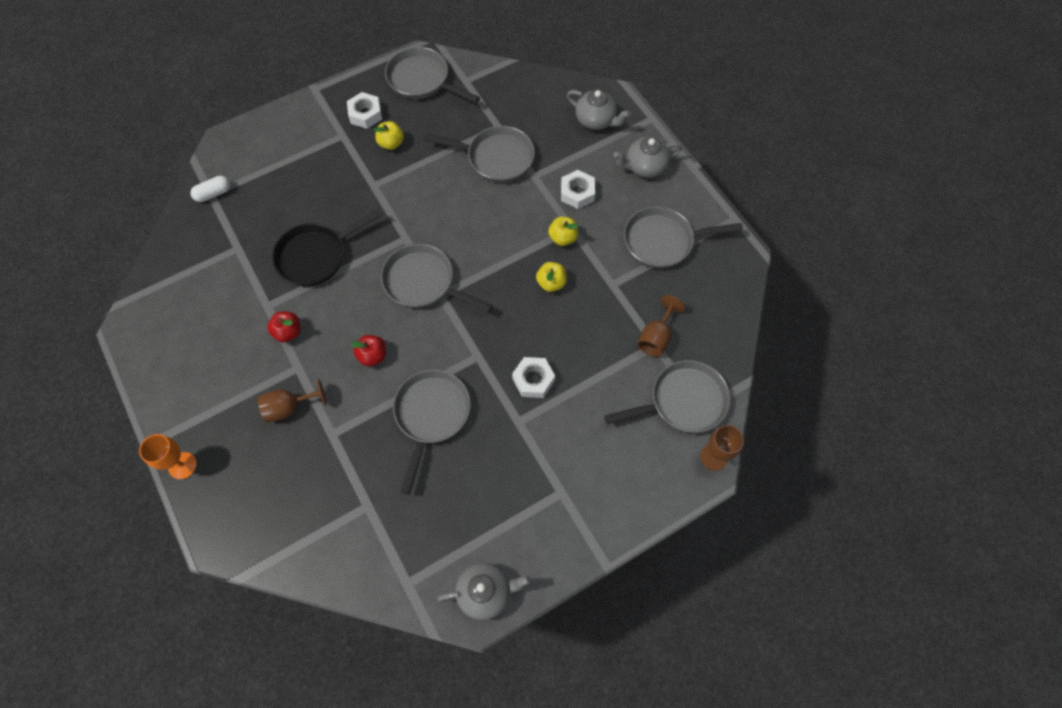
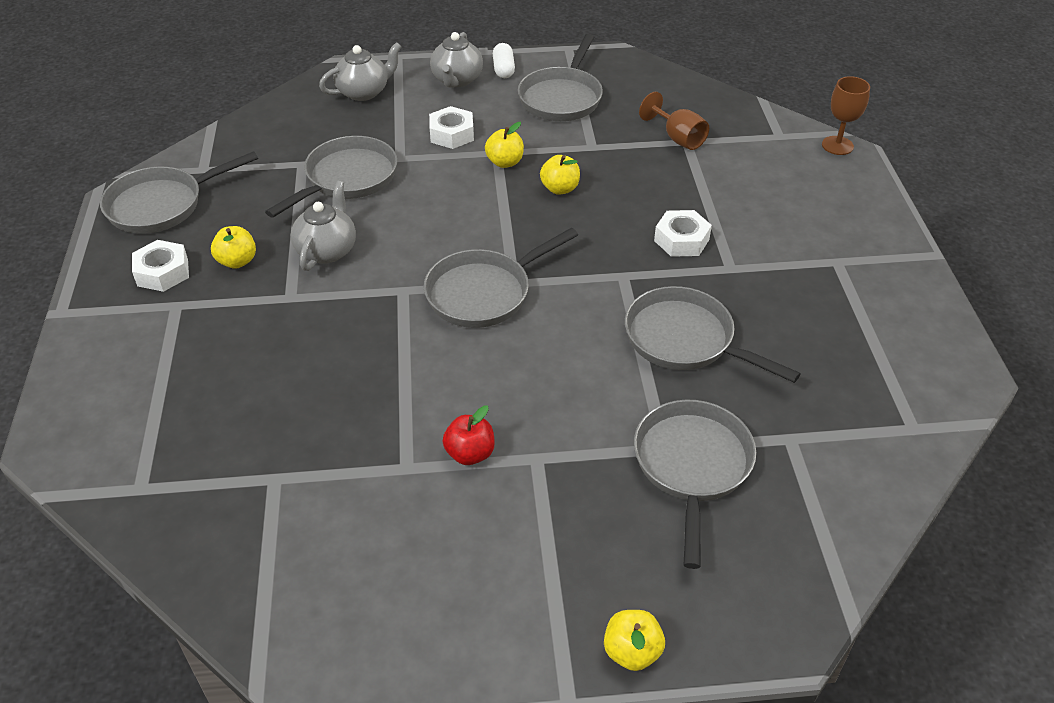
camera: 65 degrees left, 20 degrees down
(182, 465) = (632, 651): orange goblet -> yellow apple
(213, 193) = (142, 484): white capsule -> white capsule (503, 69)
(289, 407) = (597, 485): brown goblet -> none
(316, 256) = (361, 388): black pan -> none
(373, 356) = (565, 372): red apple -> none
(485, 592) = (944, 359): grey teapot -> grey teapot (327, 250)
(683, 401) = (764, 145): grey pan -> grey pan (692, 466)

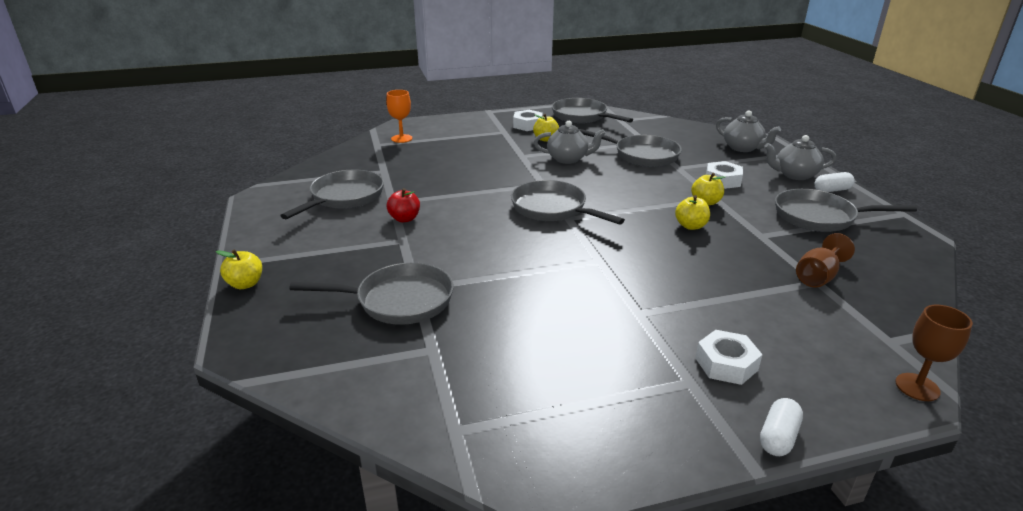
camera: 80 degrees right, 15 degrees down
(129, 448) = (401, 138): none -> orange goblet
(681, 240) = (662, 285): white nut -> white nut (726, 364)
(685, 340) = (534, 292): grey pan -> grey pan (344, 197)
(900, 233) = (778, 437): none -> white capsule

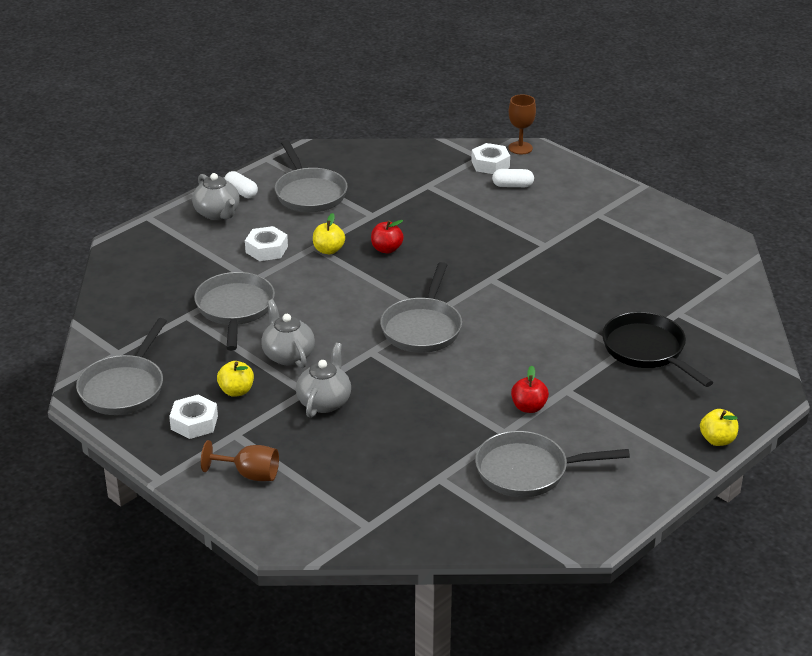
camera: 120 degrees left, 5 degrees up
(399, 301) = (647, 350): grey pan -> black pan
(401, 138) = (330, 514): orange goblet -> none
(690, 226) = (386, 249): yellow apple -> red apple
(726, 364) = (566, 205): white nut -> white nut (490, 164)
(743, 148) = (159, 251): grey teapot -> grey teapot (324, 402)
(778, 437) = (612, 182): white capsule -> white capsule (512, 185)
(818, 277) = (419, 186): brown goblet -> brown goblet (249, 474)

